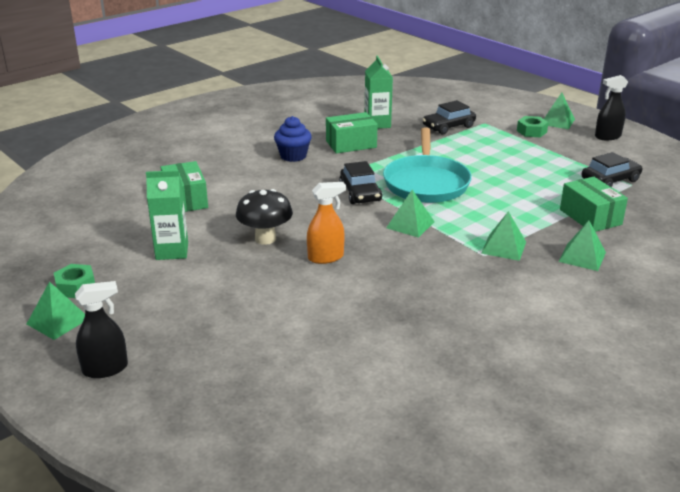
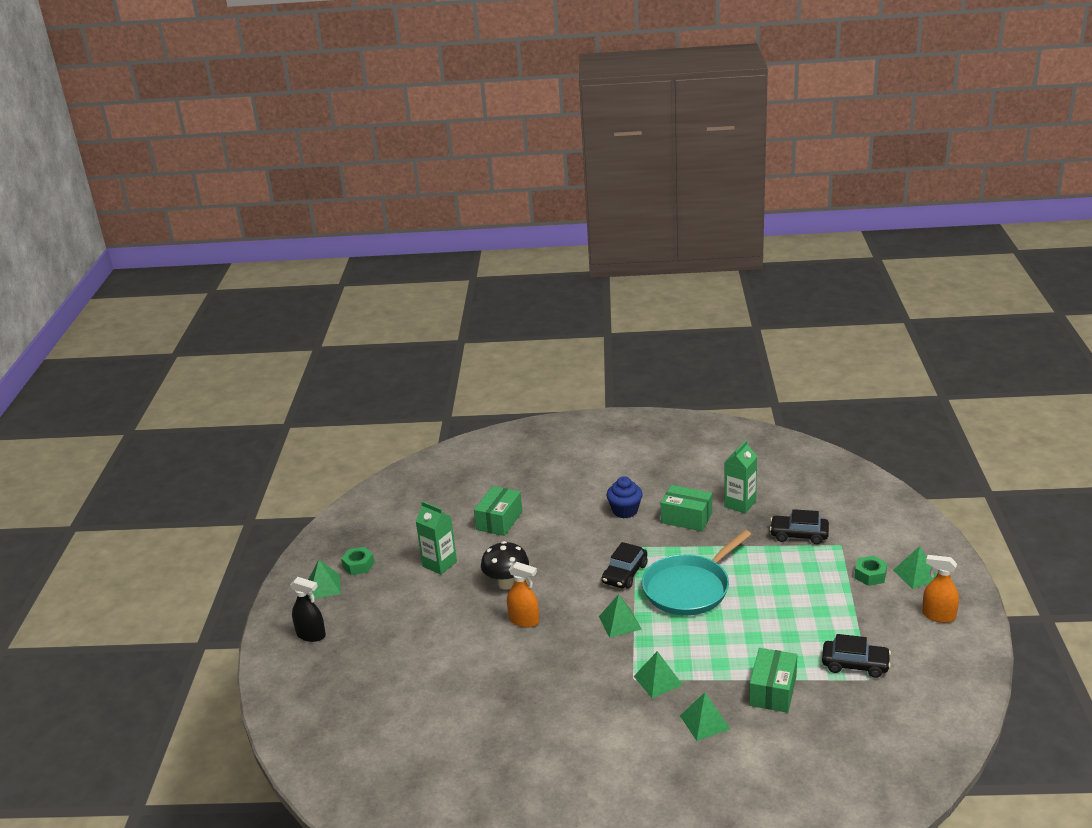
camera: 45 degrees right, 0 degrees up
(607, 136) = (938, 616): black spray bottle -> orange spray bottle

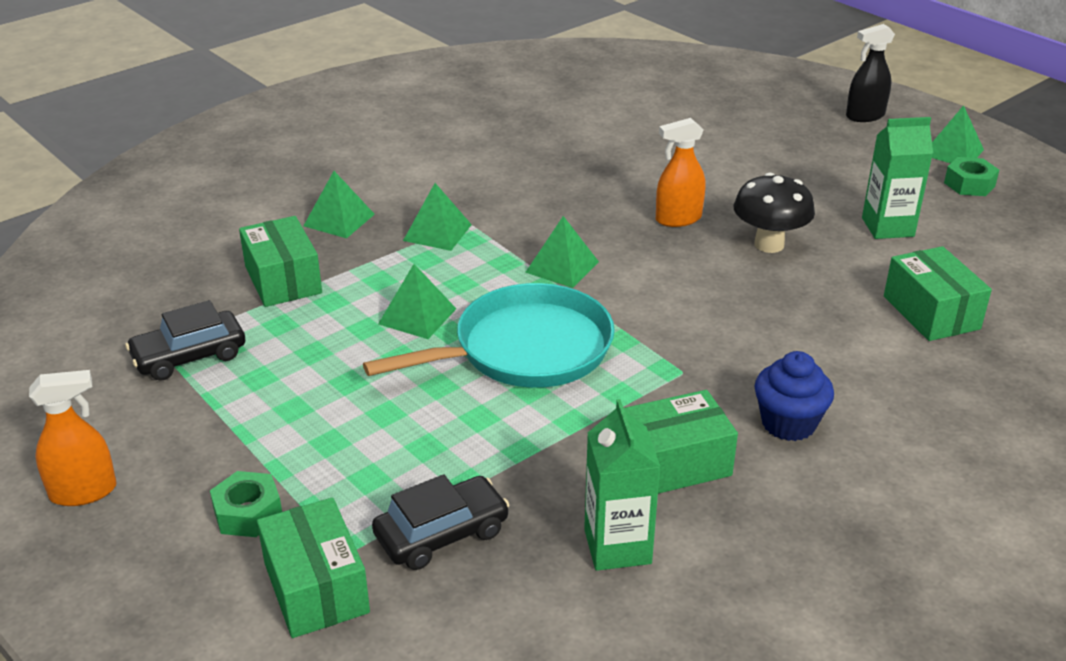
camera: 135 degrees right, 5 degrees up
(625, 574) = (641, 326): black car -> none
(689, 588) = (525, 349): turquoise pan -> turquoise pan turned 60 degrees clockwise
(860, 538) = (316, 587): none -> green box
(916, 574) = (158, 558): green pyramid -> green pyramid (417, 316)

